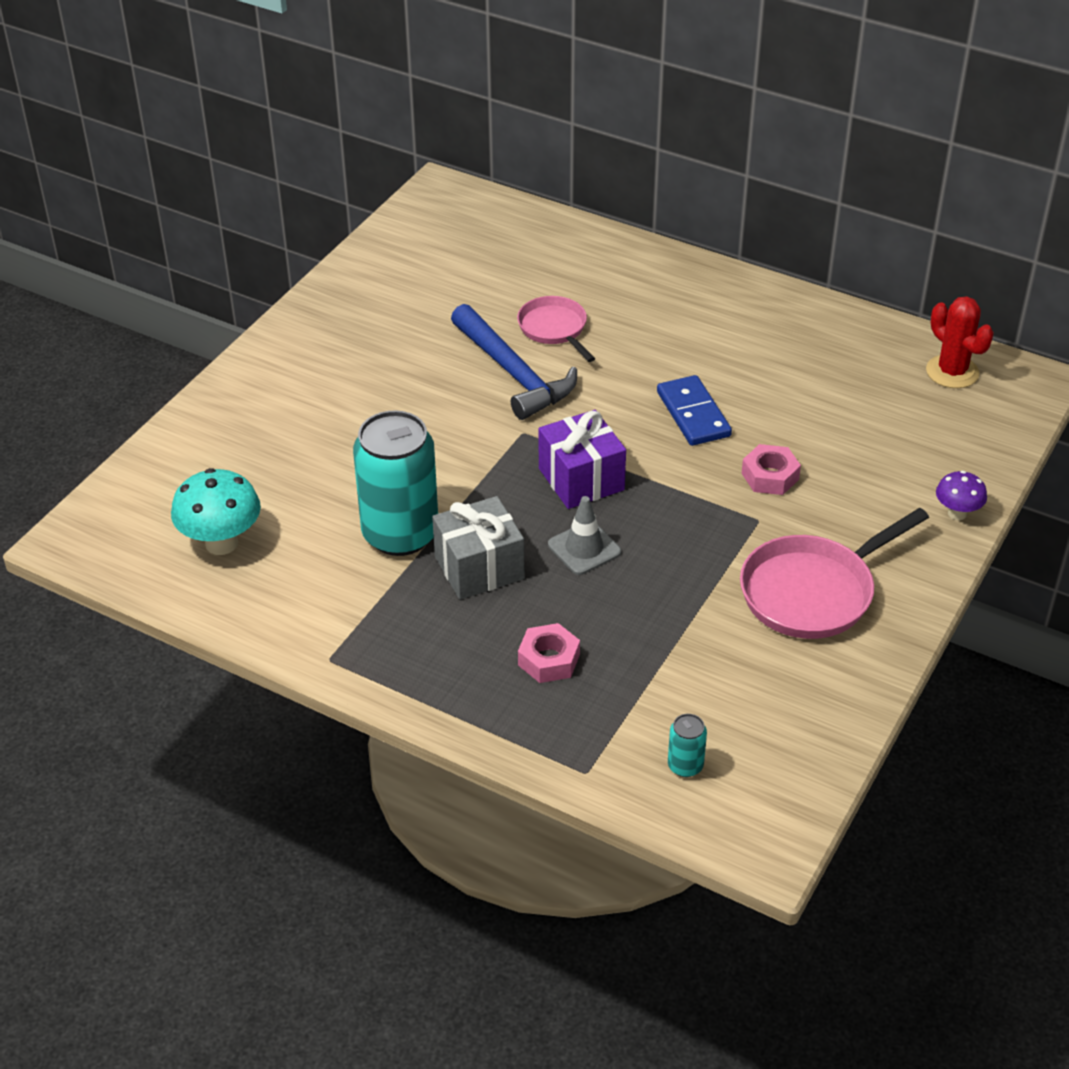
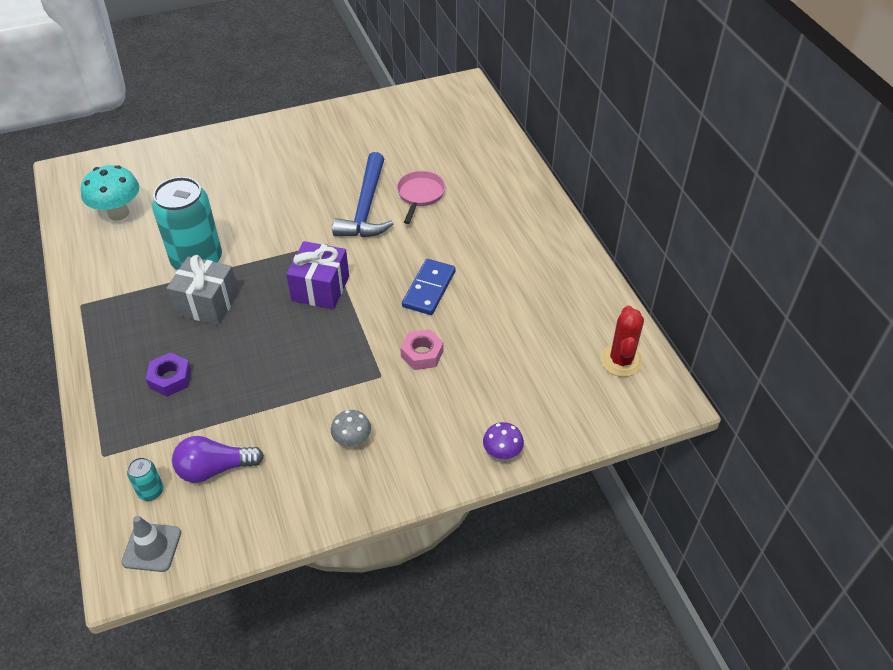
camera: 40 degrees right, 5 degrees up
(549, 660) = (170, 378): pink nut -> purple nut
(584, 548) = (270, 328): grey traffic cone -> grey traffic cone (152, 547)
(718, 703) = (214, 469): none -> purple light bulb
(813, 592) = (352, 441): pink pan -> grey mushroom

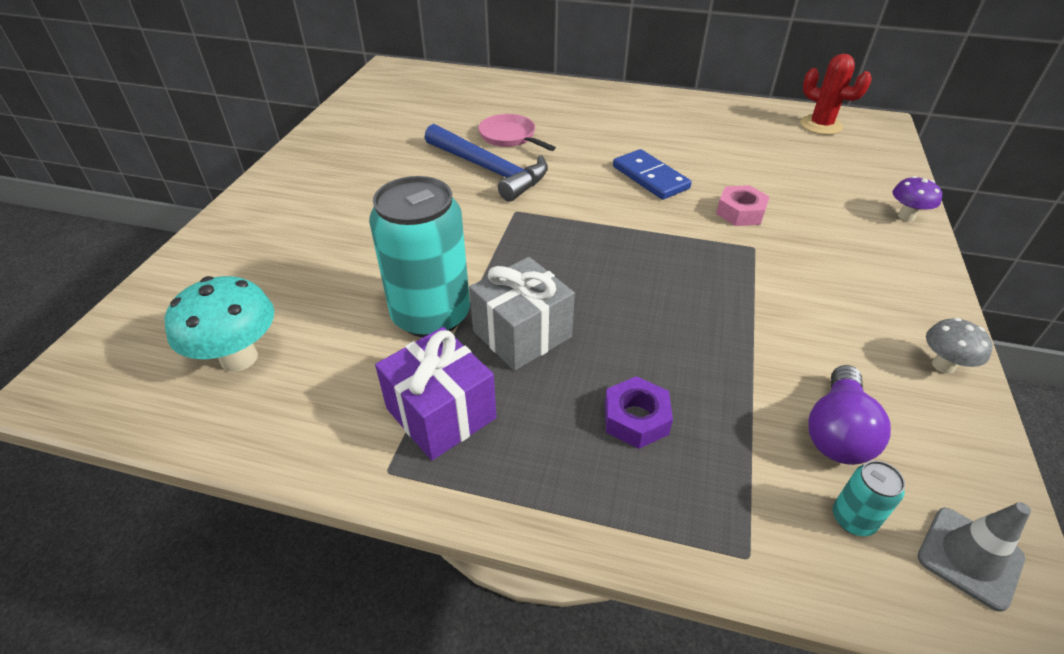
camera: 55 degrees left, 5 degrees down
(320, 288) = (583, 239): purple gift -> purple gift (441, 413)
(352, 441) = (843, 299): grey mushroom -> grey mushroom (943, 365)

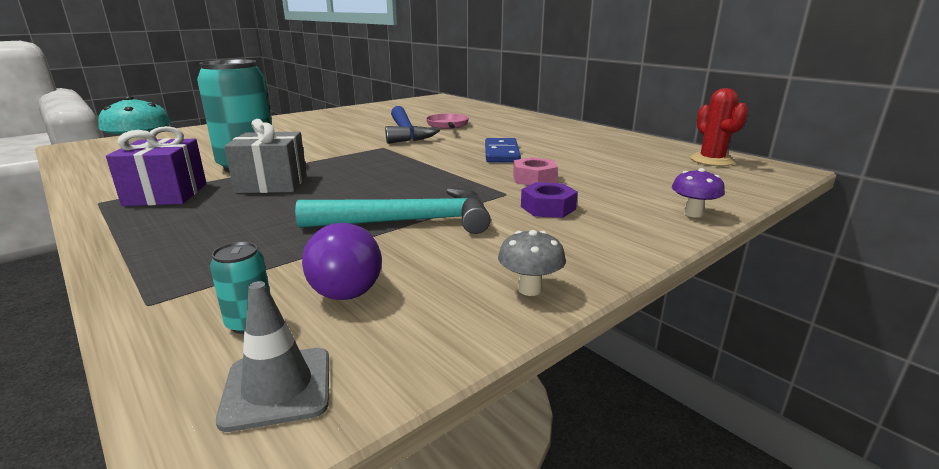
camera: 35 degrees right, 20 degrees down
(636, 419) = (244, 229): purple nut -> purple nut (548, 208)
(747, 329) = (407, 221): none -> turquoise hammer
(837, 431) = (350, 283): purple light bulb -> purple light bulb turned 60 degrees counterclockwise

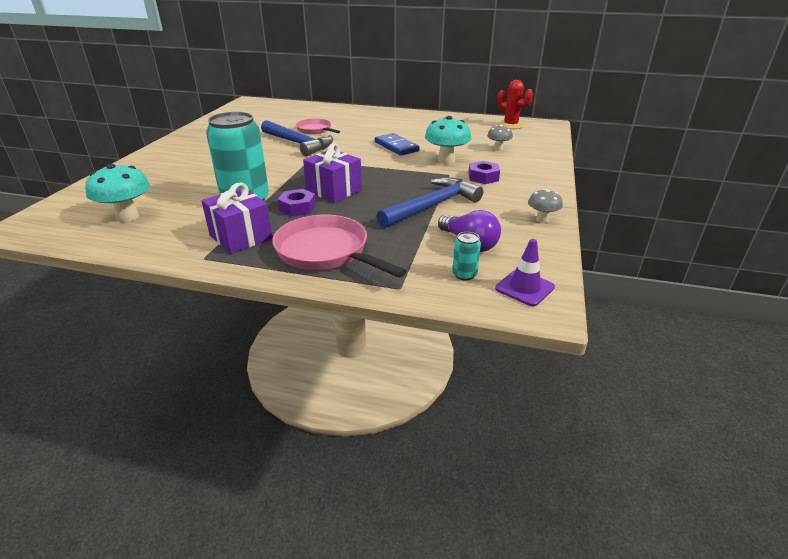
camera: 35 degrees left, 10 degrees up
(189, 232) = (326, 252): none -> pink pan
(272, 184) = (297, 208): grey gift -> purple nut
(277, 388) = (524, 288): grey traffic cone -> purple traffic cone
(341, 178) = (334, 191): none -> purple gift
(407, 221) = (432, 206): turquoise hammer -> blue hammer
(534, 179) = (446, 160): pink nut -> turquoise mushroom
(638, 182) = (498, 149): none -> grey mushroom
(692, 214) = (547, 162): purple mushroom -> none

